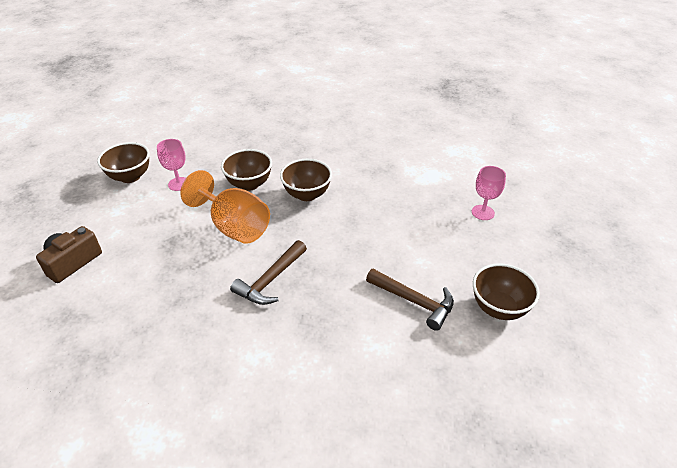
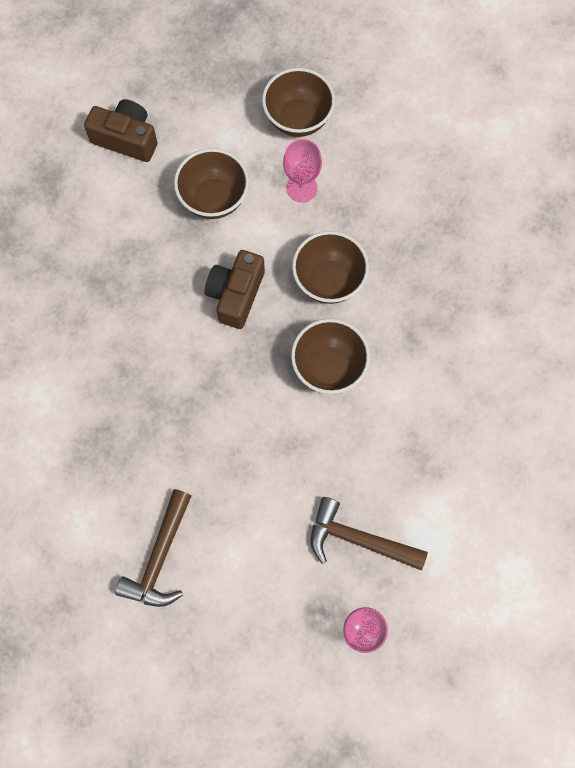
camera: 75 degrees right, 30 degrees up
(234, 226) = (236, 294): orange goblet -> brown camera
(271, 280) = (153, 374): brown hammer -> brown hammer (358, 539)
(499, 308) = (173, 667): brown bowl -> brown bowl (214, 199)

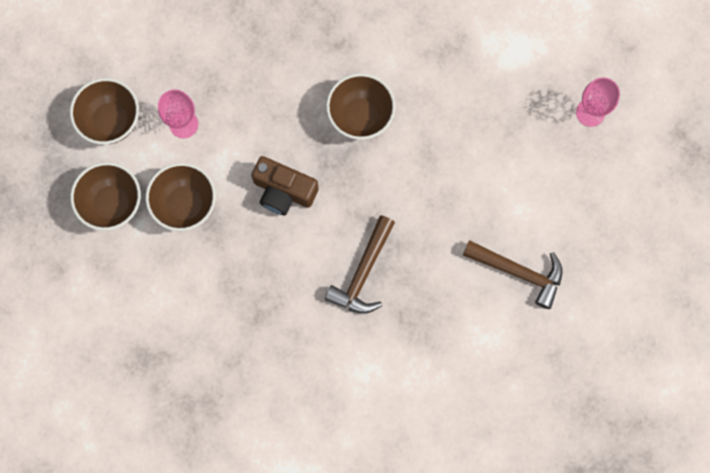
camera: 85 degrees left, 5 degrees up
(126, 138) = (111, 283): brown camera -> none
(329, 281) = (278, 108): brown bowl -> brown bowl (112, 204)
(358, 539) = (513, 107): brown hammer -> brown hammer (363, 272)

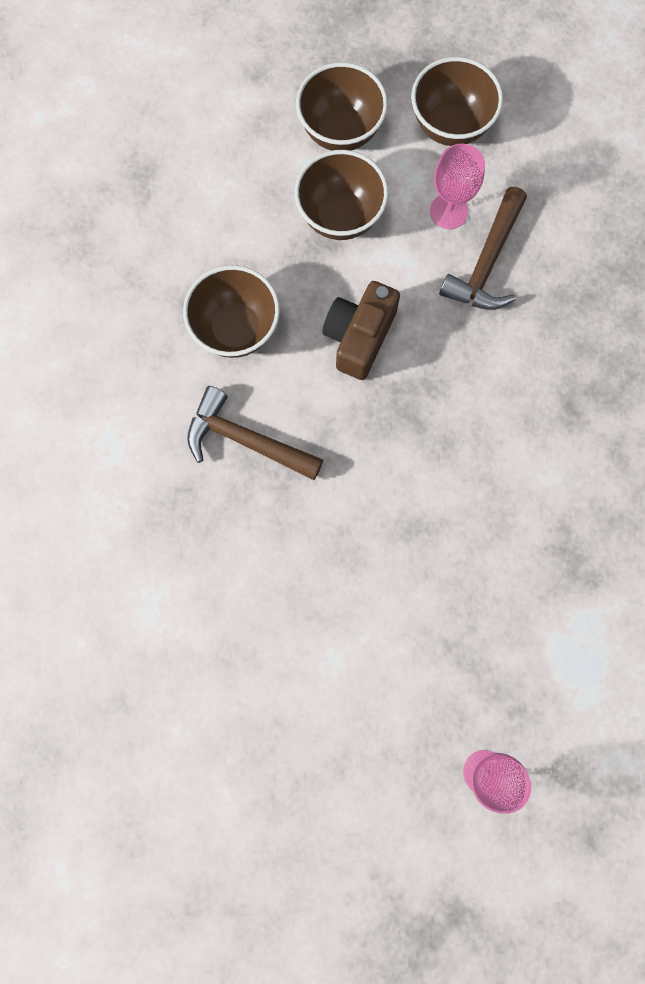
camera: 90 degrees right, 0 degrees up
(360, 116) = (467, 437): brown bowl -> brown bowl (236, 329)
(518, 272) = (243, 655): brown hammer -> brown hammer (486, 262)

